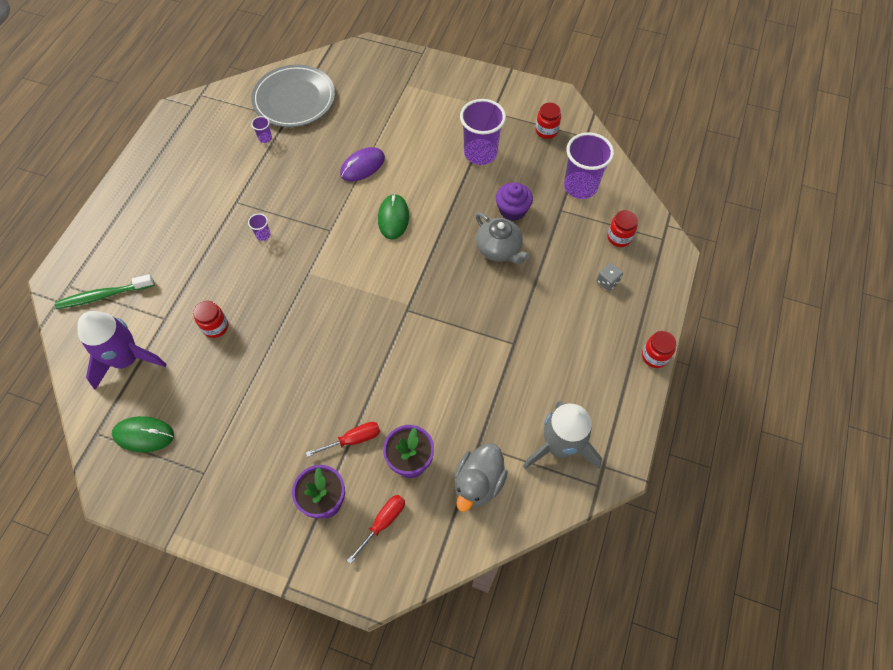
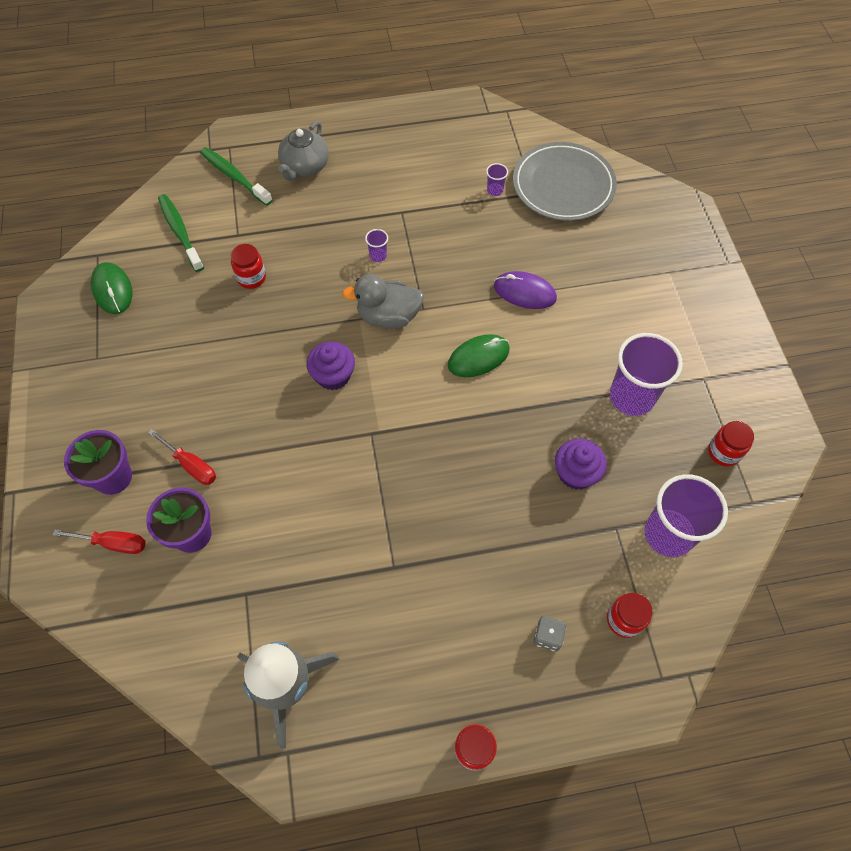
camera: 60 degrees right, 0 degrees up
(126, 359) = (180, 232): purple rocket -> green toothbrush
(344, 311) = (333, 375): none -> purple cupcake
(478, 483) = (200, 617): grey duck -> grey duck (388, 316)
(499, 249) = (510, 486): grey teapot -> grey teapot (305, 167)

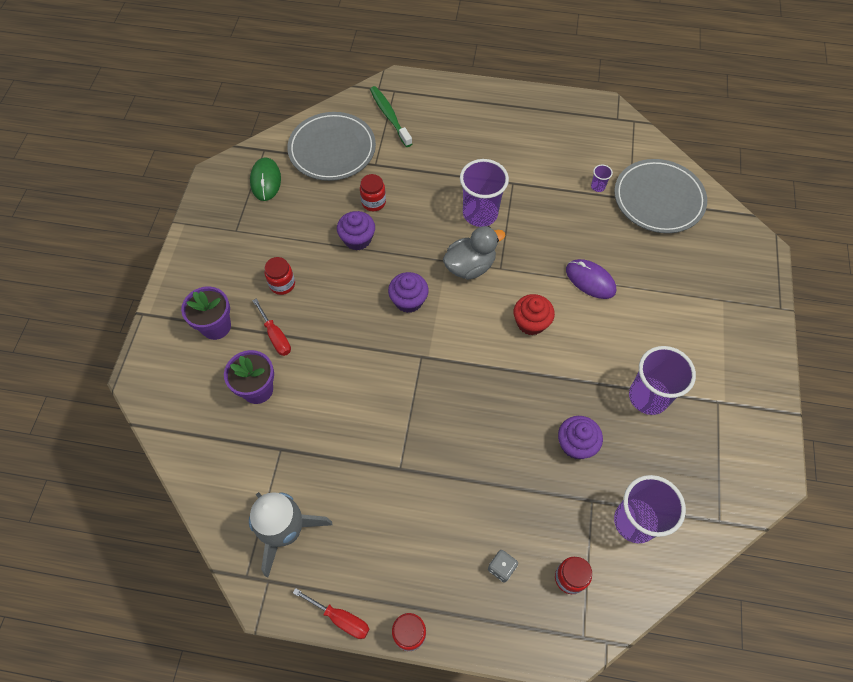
camera: 20 degrees right, 0 degrees up
(113, 543) = (199, 377): red screwdriver -> red screwdriver (340, 618)
(180, 232) = (332, 149): green toothbrush -> grey plate
(248, 325) = (357, 239): none -> purple cupcake
(305, 167) = (448, 123): grey teapot -> none
(378, 256) = (480, 214): purple cup -> purple cup, size x2.39
(388, 316) = (470, 266): grey duck -> grey duck turned 135 degrees clockwise
(478, 357) = (531, 322): green mouse -> red cupcake
(723, 452) = (711, 470): red jar -> red jar (282, 284)

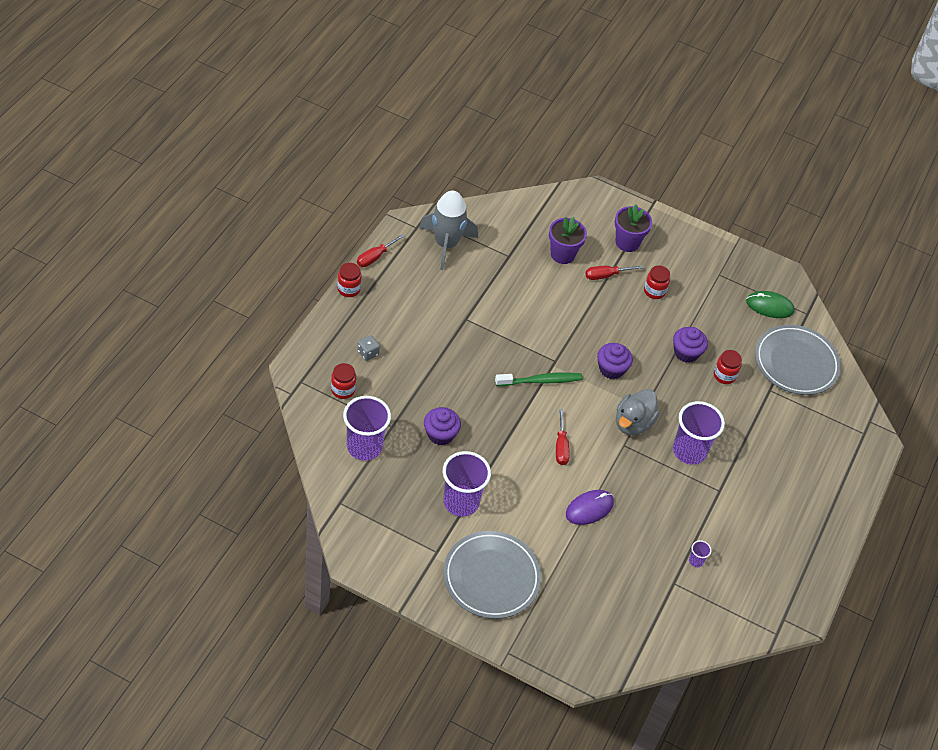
camera: 100 degrees right, 10 degrees down
(389, 116) = (829, 419): green toothbrush -> green toothbrush (541, 381)
(470, 266) = (633, 423): grey duck -> grey duck turned 45 degrees clockwise
(531, 322) = (561, 446): red cupcake -> red screwdriver
(658, 199) = (666, 608): grey plate -> grey plate (491, 577)

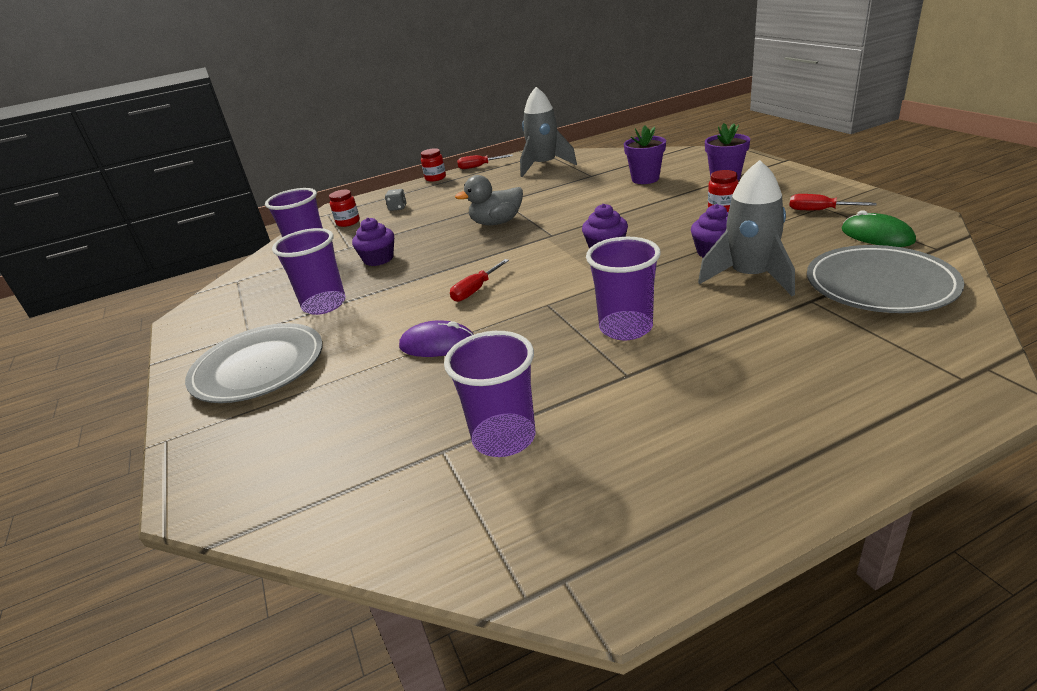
camera: 50 degrees right, 20 degrees down
(541, 381) = (519, 244): green toothbrush -> none
(606, 275) = (676, 194): red screwdriver -> red screwdriver (819, 210)
(633, 423) = (580, 290): grey duck -> grey duck (496, 223)
(696, 561) = (504, 438): purple cup -> purple cup, size x2.39
(724, 375) = (750, 277): red jar -> grey rocket

